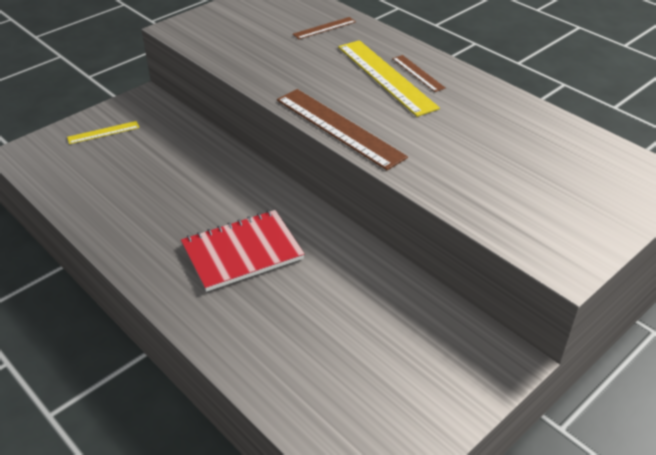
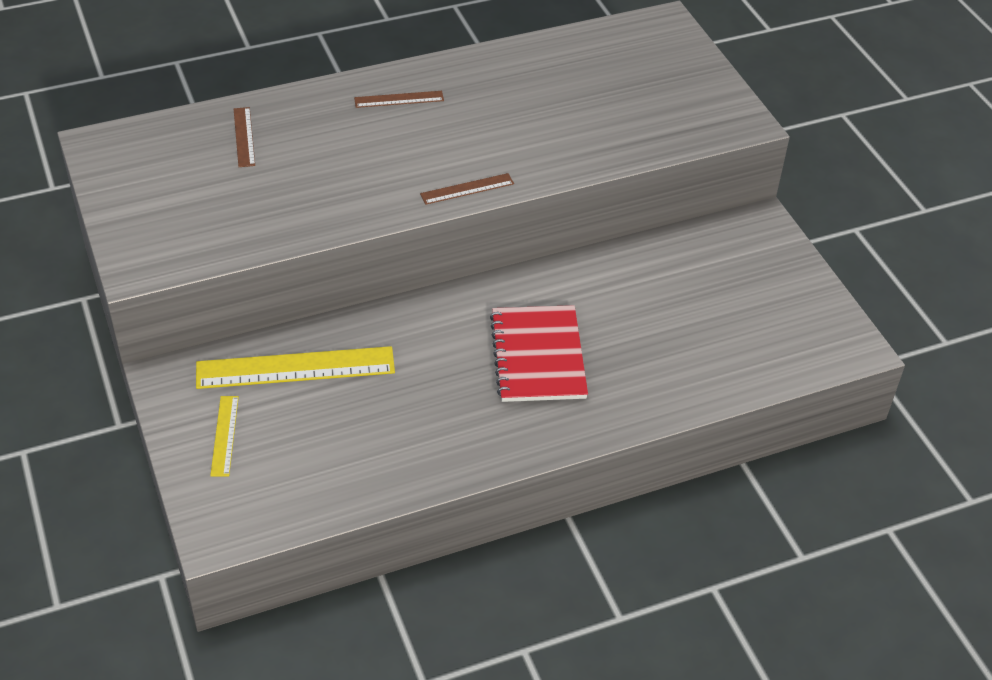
camera: 70 degrees left, 5 degrees up
(339, 128) = (467, 189): brown ruler -> brown ruler, size x0.50
(386, 76) = (390, 124): yellow ruler -> yellow ruler (295, 368)

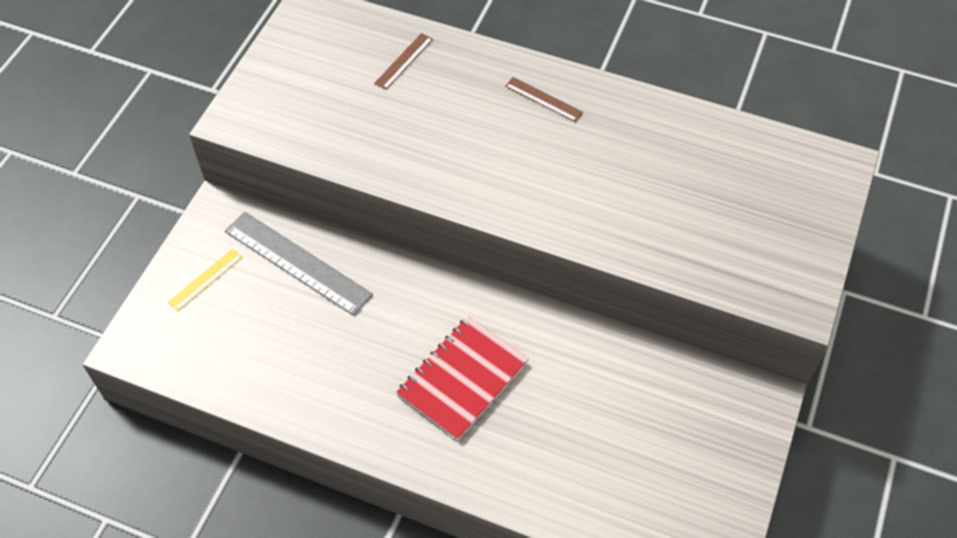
camera: 45 degrees right, 10 degrees up
(295, 368) = (297, 262): yellow ruler -> grey ruler
(467, 189) = (508, 210): brown ruler -> none

